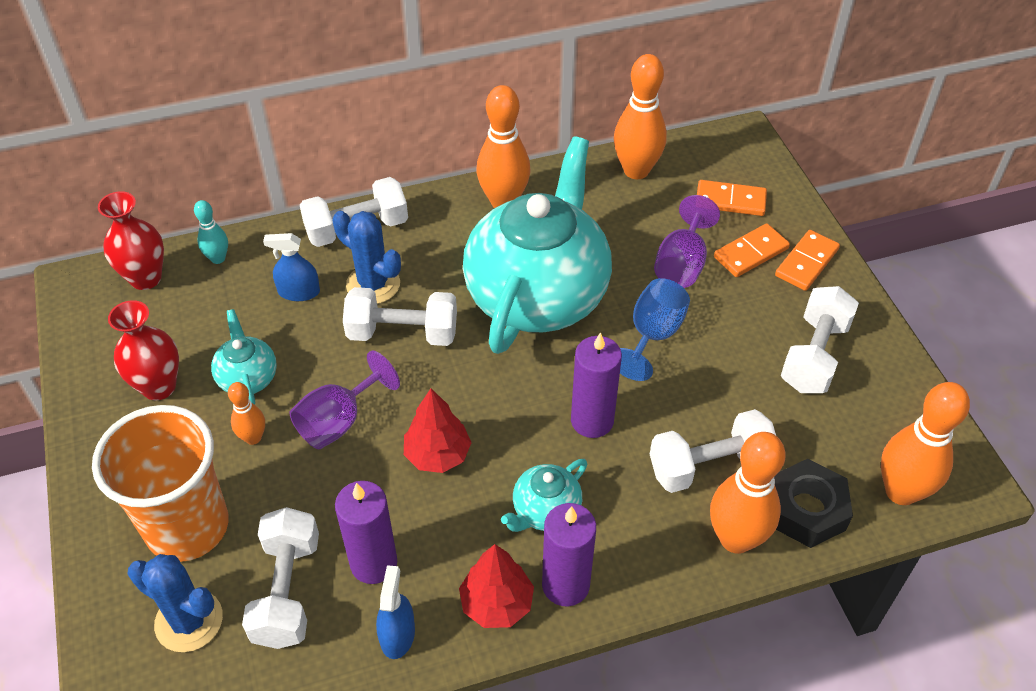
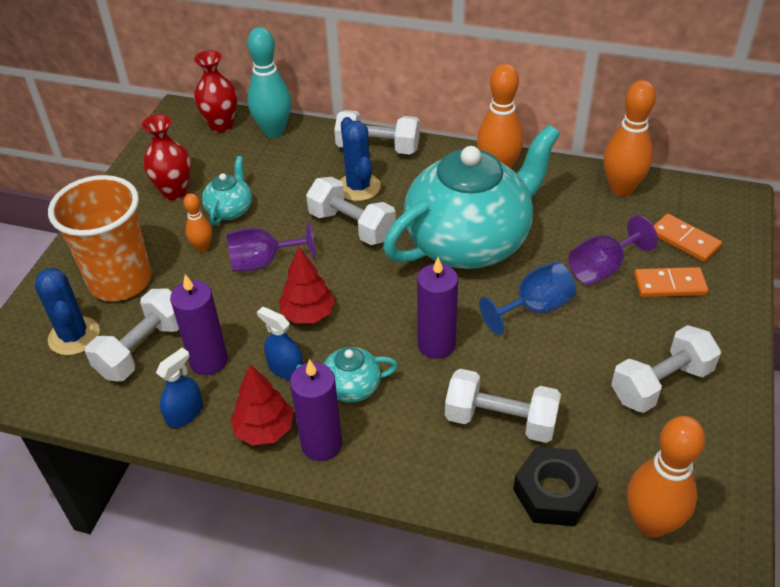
camera: 35 degrees right, 5 degrees down
(218, 258) = (273, 131): turquoise bowling pin -> turquoise bowling pin, size x1.89
(299, 292) = (306, 172): blue spray bottle -> blue spray bottle (285, 368)
(736, 539) = (476, 482): orange bowling pin -> none
(806, 262) = (714, 312): orange domino -> none

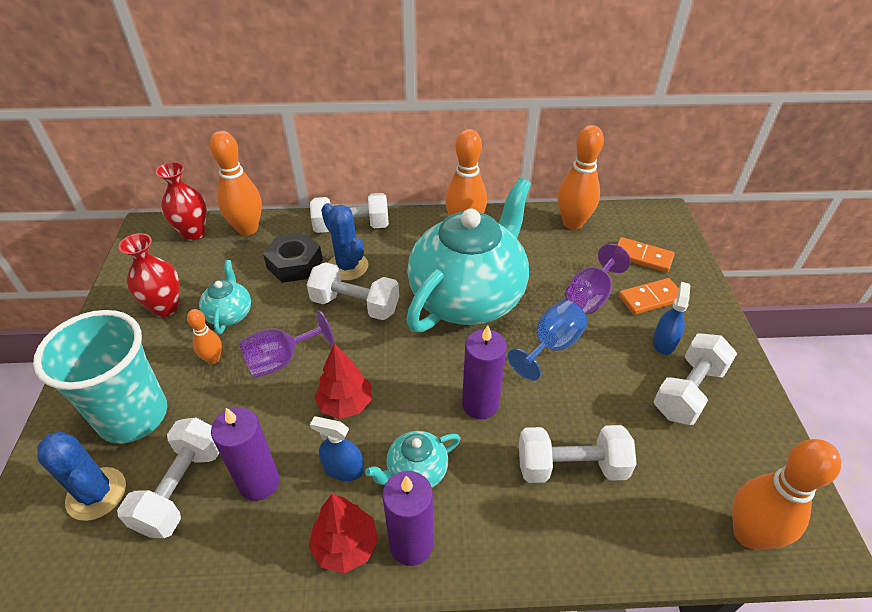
camera: 20 degrees left, 0 degrees up
(120, 281) = (133, 416): orange cup -> turquoise cup
(184, 413) = (252, 552): blue spray bottle -> blue spray bottle (664, 342)
(273, 131) = (247, 229): turquoise bowling pin -> orange bowling pin
(553, 493) = (651, 529): black nut -> black nut (294, 264)

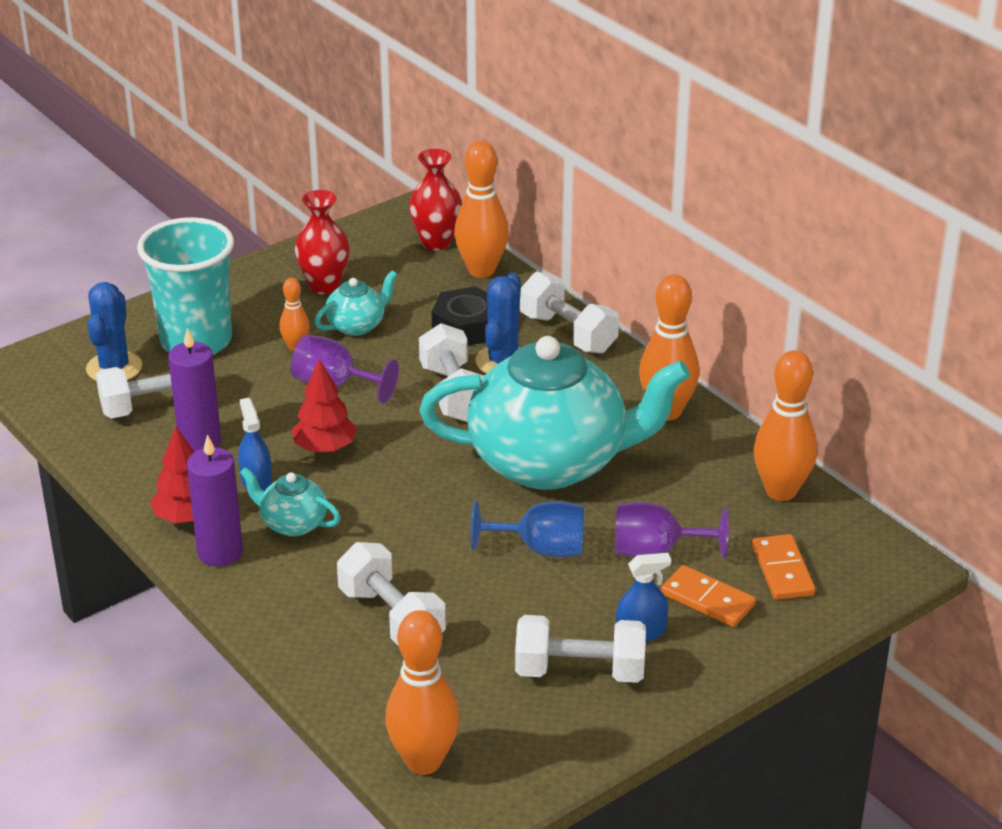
camera: 55 degrees right, 10 degrees down
(480, 404) = (409, 530): purple candle -> none

